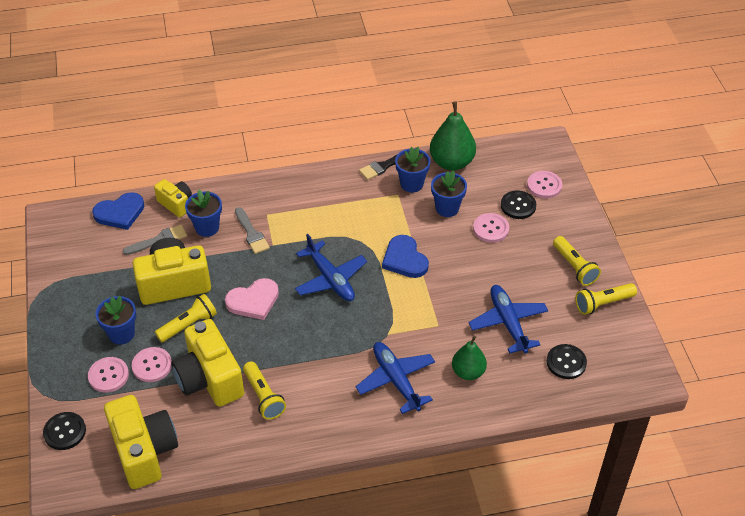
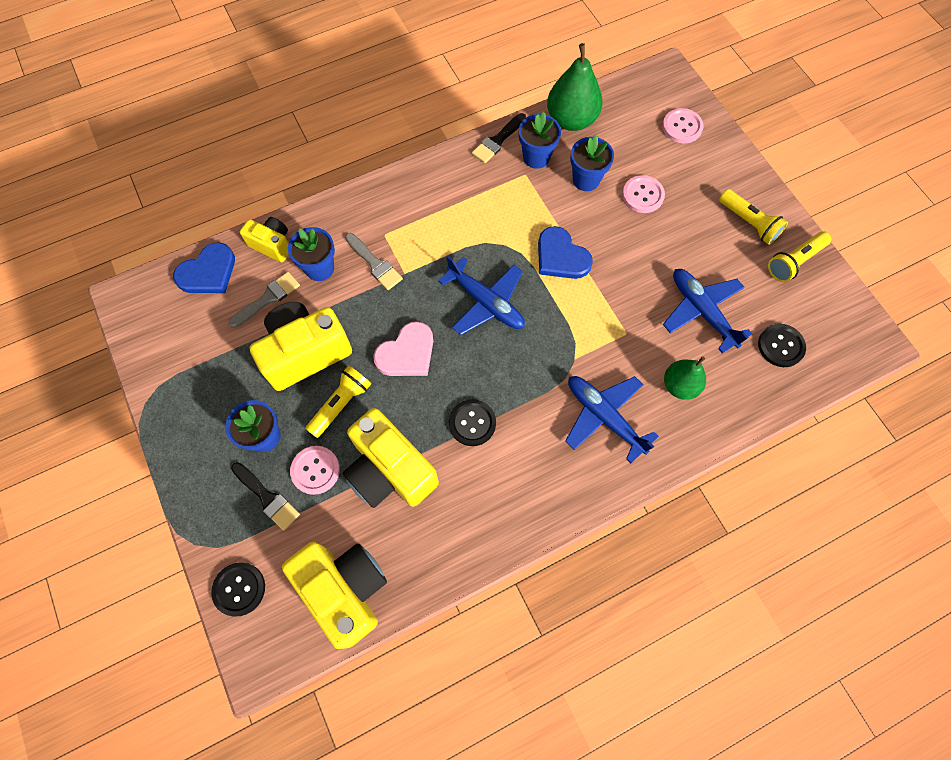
camera: 15 degrees left, 20 degrees up
(108, 375) = (267, 497): pink button -> black brush
(264, 397) = (461, 478): yellow flashlight -> none
(518, 206) = (662, 159): black button -> black button (472, 423)

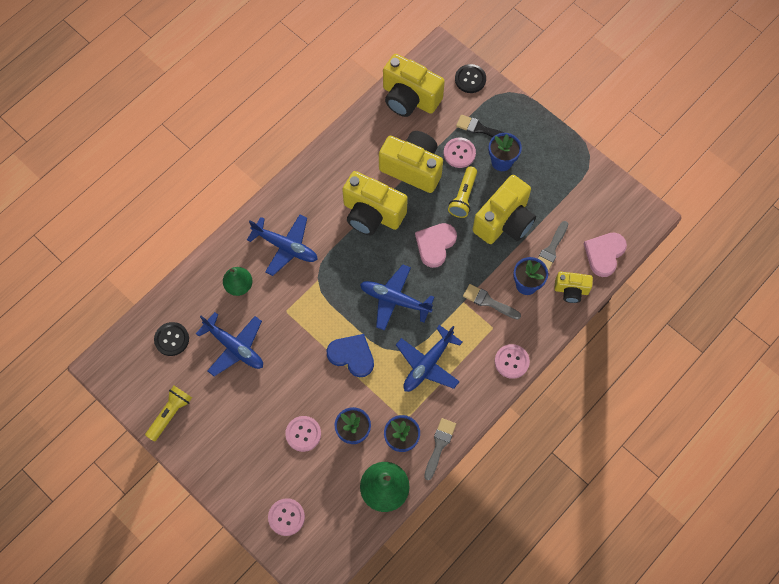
camera: 160 degrees right, 0 degrees up
(208, 272) = (604, 254): blue heart -> pink heart
(381, 193) = (511, 361): none -> pink button
(472, 423) = (372, 214): black button -> yellow camera
(476, 220) = (427, 364): none -> blue plane
(497, 140) = (439, 445): black brush -> grey brush
(749, 223) = (211, 438): yellow flashlight -> none

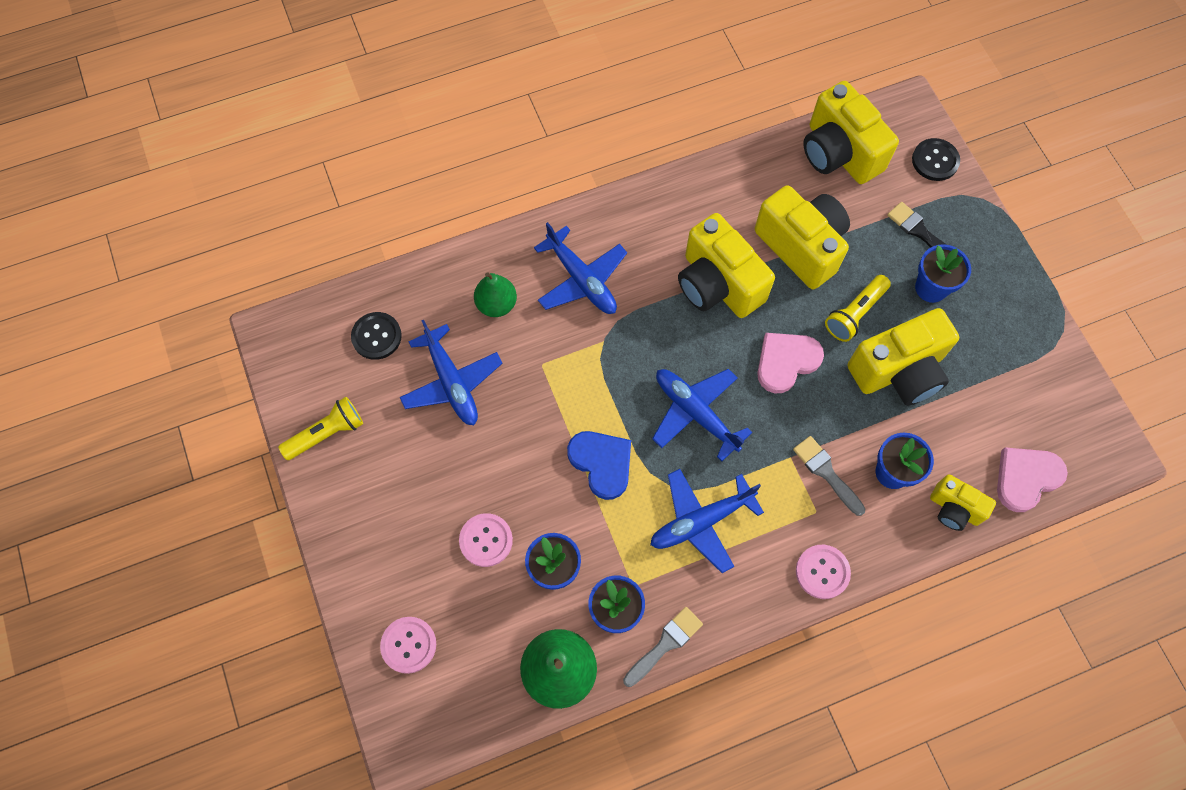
camera: 25 degrees right, 0 degrees up
(459, 153) = (875, 252): pink button -> none
(551, 249) = (949, 438): grey brush -> none

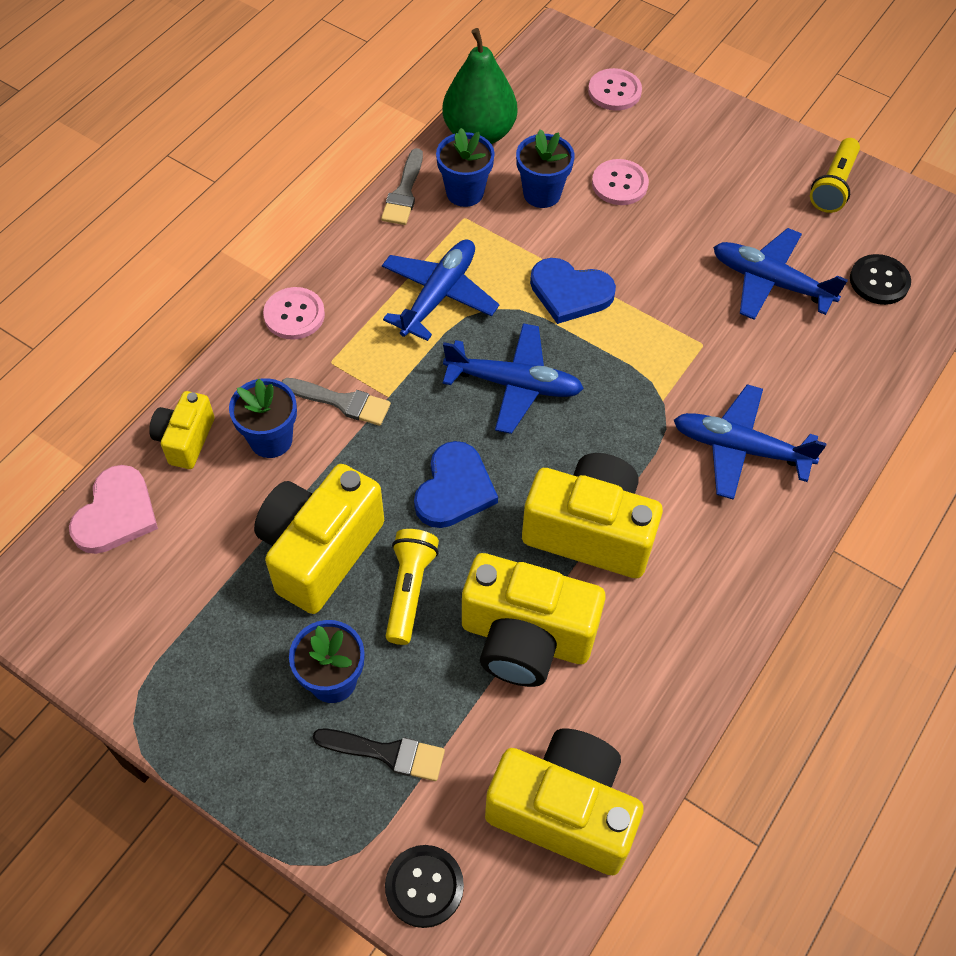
camera: 145 degrees right, 10 degrees down
(496, 304) = (800, 374): green pear -> none
(786, 362) = (454, 489): pink heart -> blue heart
(954, 509) = (185, 440): yellow camera -> yellow camera turned 75 degrees counterclockwise

